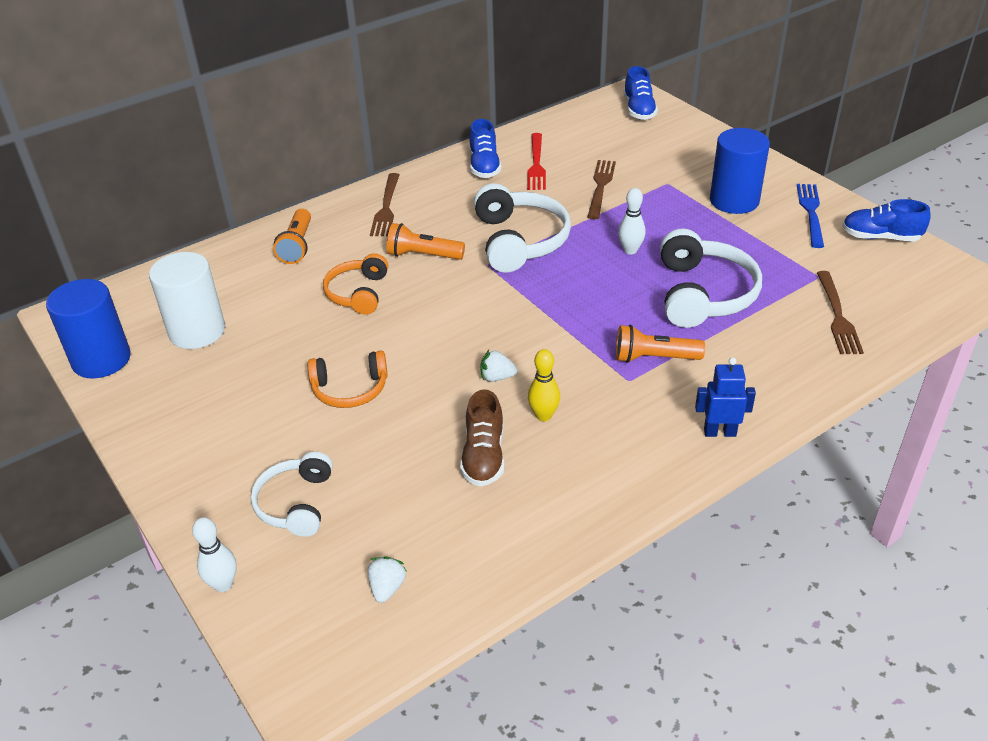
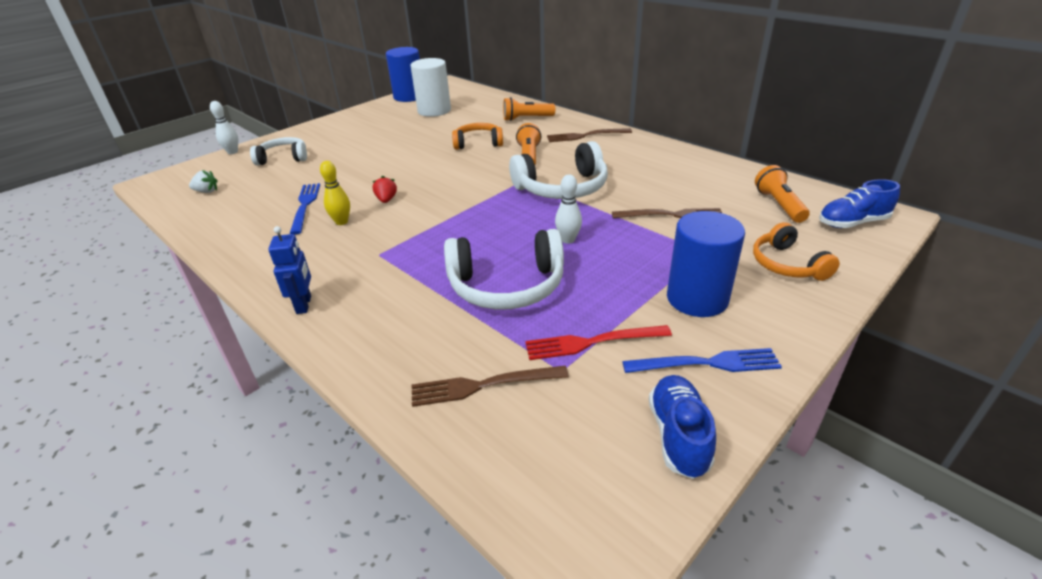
camera: 80 degrees right, 5 degrees down
(350, 389) = (379, 156): orange headphones -> orange headphones (787, 264)
(484, 166) = (670, 160): blue shoe -> none
(484, 456) = (305, 205): brown shoe -> blue fork
(497, 377) = (386, 200): white strawberry -> red strawberry
(536, 165) = (689, 181): red fork -> red fork (591, 343)
(654, 358) = (407, 264): orange flashlight -> orange flashlight (779, 205)

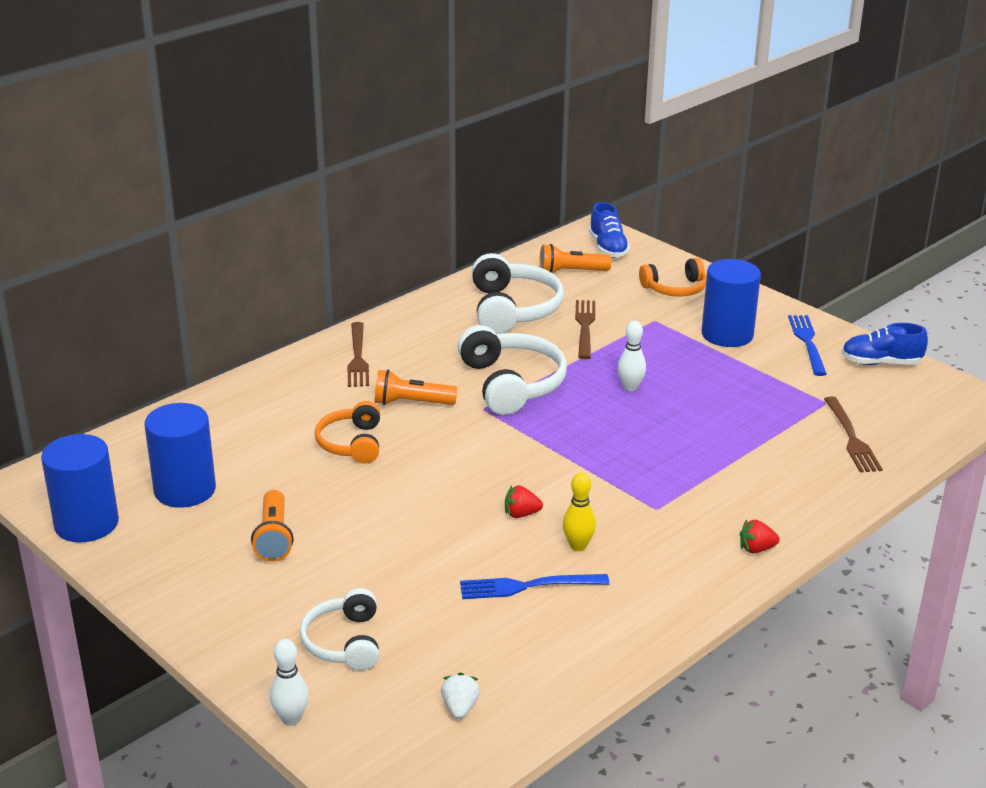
camera: 90 degrees left, 5 degrees down
(304, 305) = (756, 549): blue robot -> red strawberry
(434, 111) = (185, 490): white cylinder -> blue cylinder
(507, 285) = (714, 425): white headphones -> white headphones (513, 309)
(526, 119) = (270, 400): orange flashlight -> orange flashlight (274, 537)
(591, 343) = (791, 387): red fork -> none

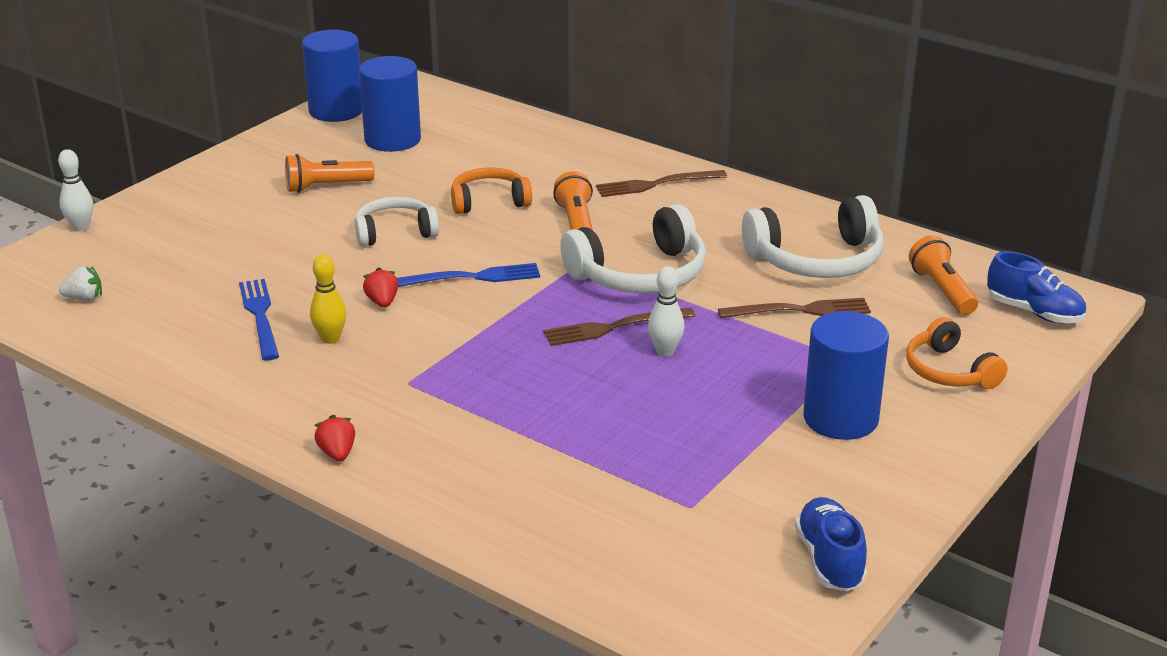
camera: 80 degrees right, 0 degrees up
(344, 642) = (177, 237): white headphones -> white headphones (395, 232)
(608, 248) = (1034, 312): blue shoe -> blue shoe turned 120 degrees counterclockwise
(807, 342) = (857, 489): blue fork -> blue fork (474, 277)
(852, 438) = (602, 529): brown fork -> brown fork (612, 328)

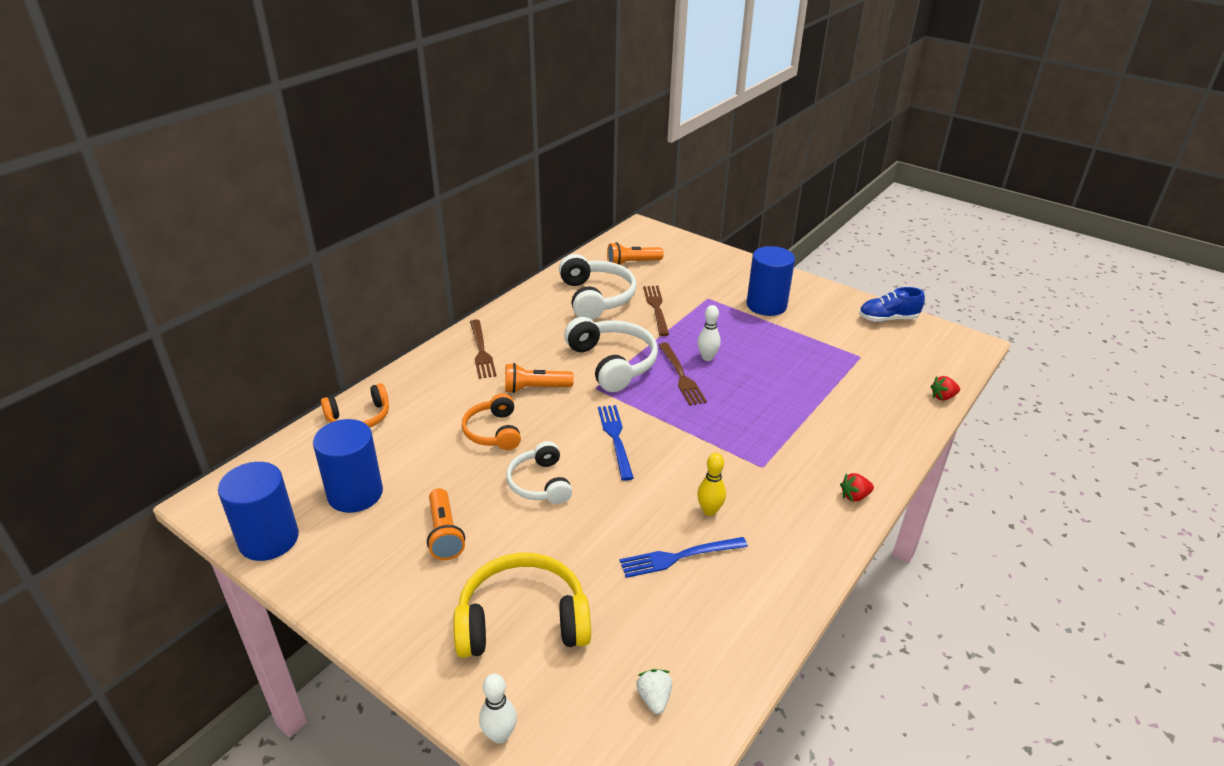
camera: 90 degrees left, 5 degrees up
(200, 231) = (522, 620): none -> yellow headphones
(382, 302) = (653, 485): red strawberry -> red strawberry (943, 397)
(949, 371) = (715, 270): orange headphones -> orange headphones (359, 417)
(1034, 312) = (654, 241): blue shoe -> none

